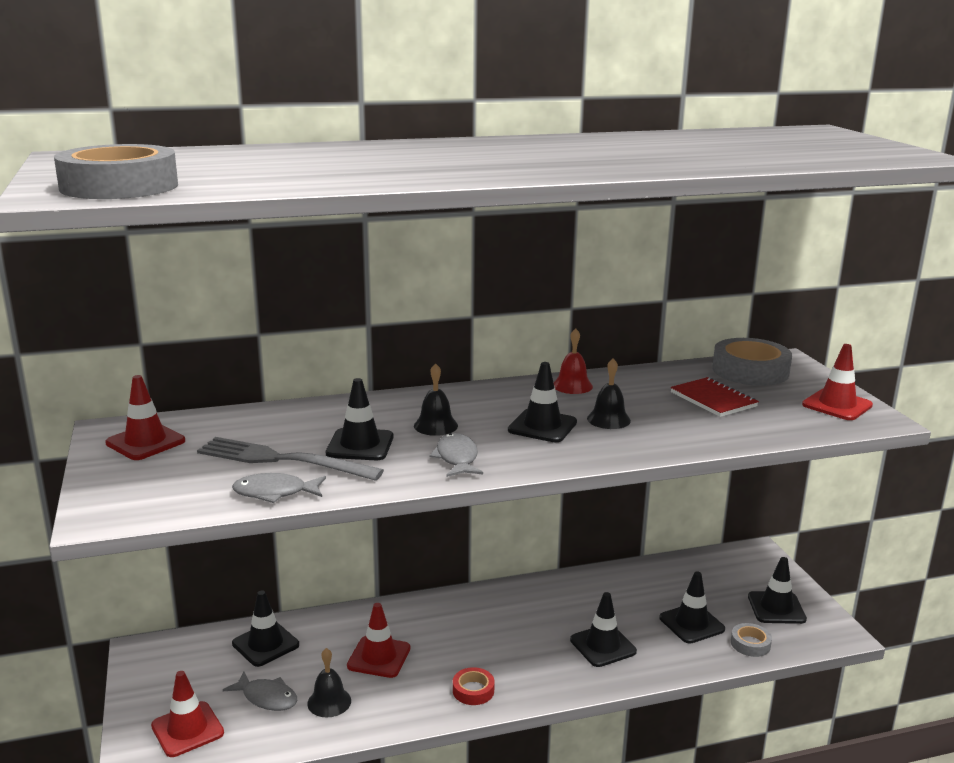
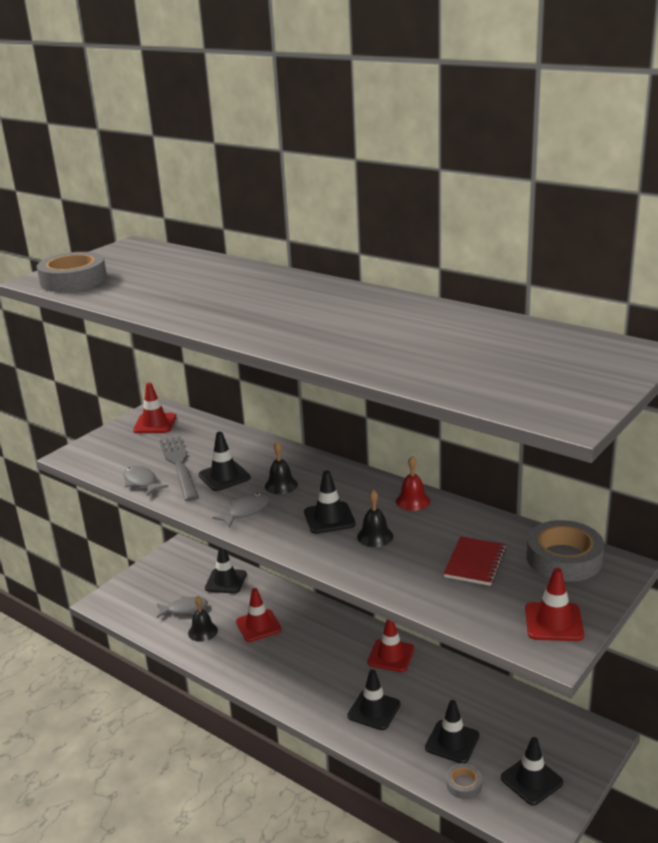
camera: 55 degrees right, 5 degrees up
(187, 729) = (137, 600): red traffic cone -> red traffic cone (391, 656)
(267, 698) = (184, 609): grey fish -> grey fish turned 90 degrees counterclockwise
(473, 690) = (267, 678): red tape -> none

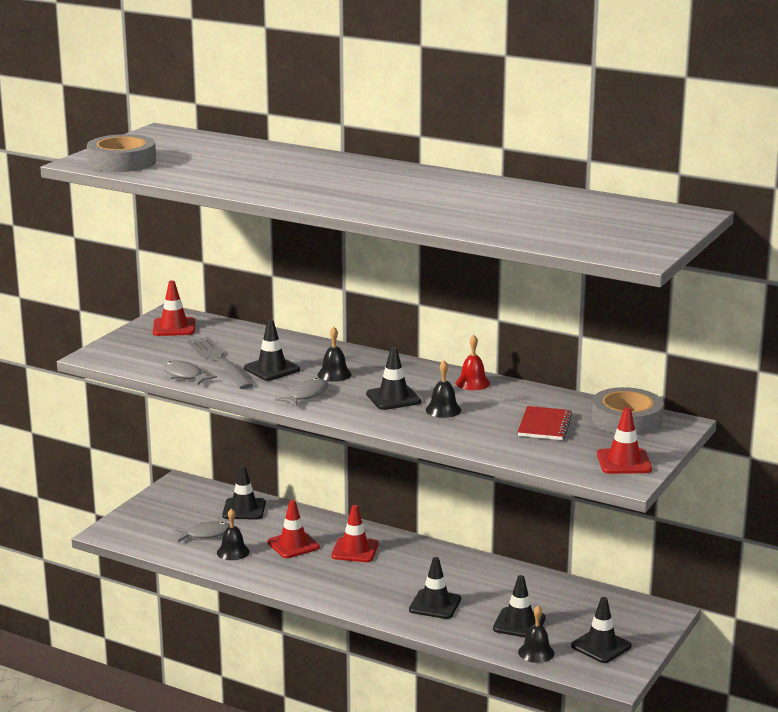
camera: 10 degrees left, 5 degrees down
(391, 656) = (442, 562): red traffic cone -> red traffic cone (355, 550)
(463, 784) = (536, 652): grey tape -> black bell

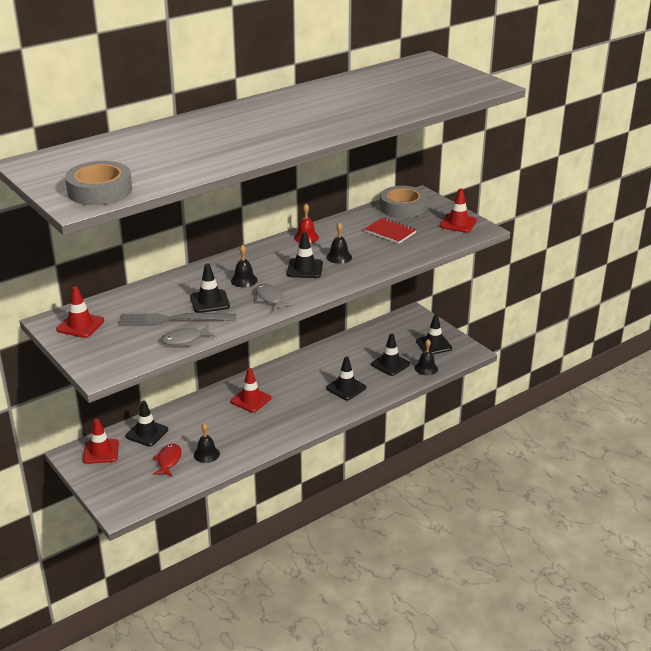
camera: 65 degrees left, 10 degrees up
(205, 534) = (168, 461): grey fish -> red fish
(293, 545) = (220, 424): red traffic cone -> red traffic cone (101, 452)

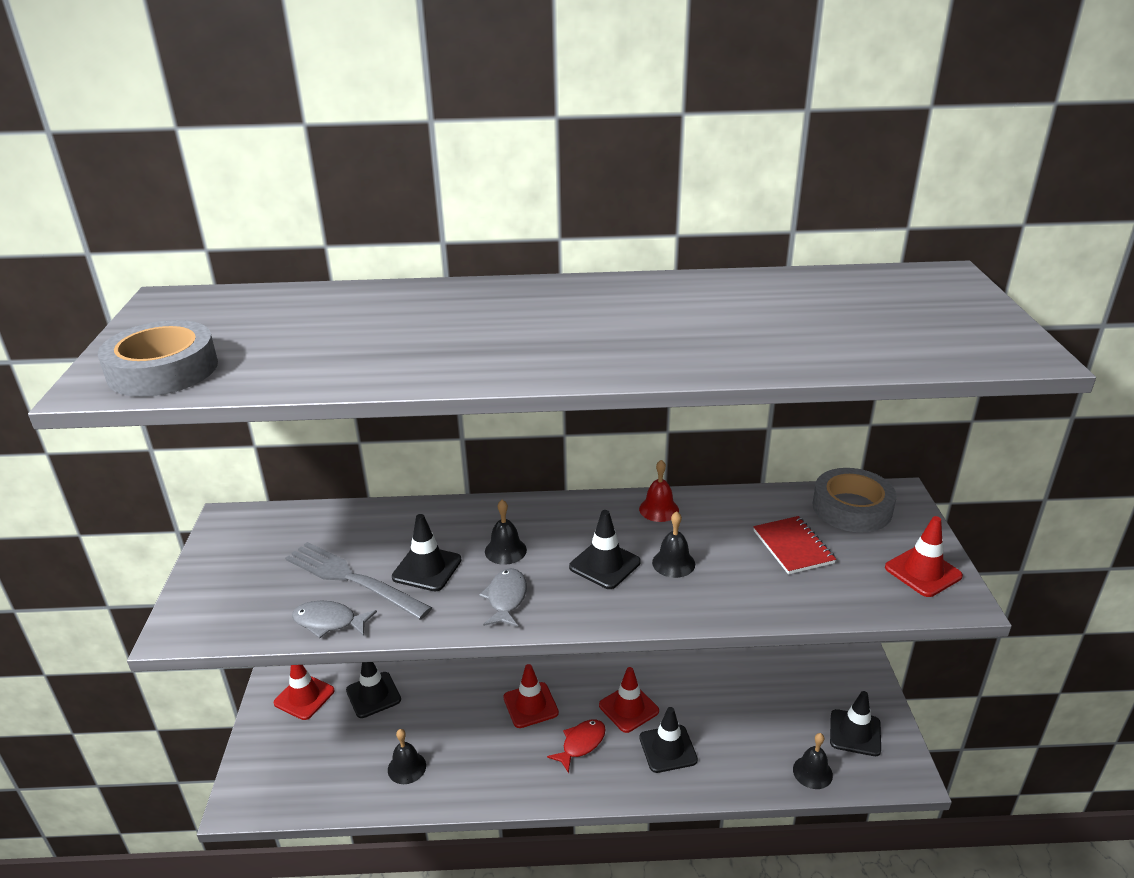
camera: 35 degrees right, 0 degrees up
(80, 325) = (249, 540): red traffic cone -> red traffic cone (628, 708)
(168, 461) = (357, 753): red fish -> red fish (581, 744)
(390, 364) = (762, 737): black traffic cone -> none

